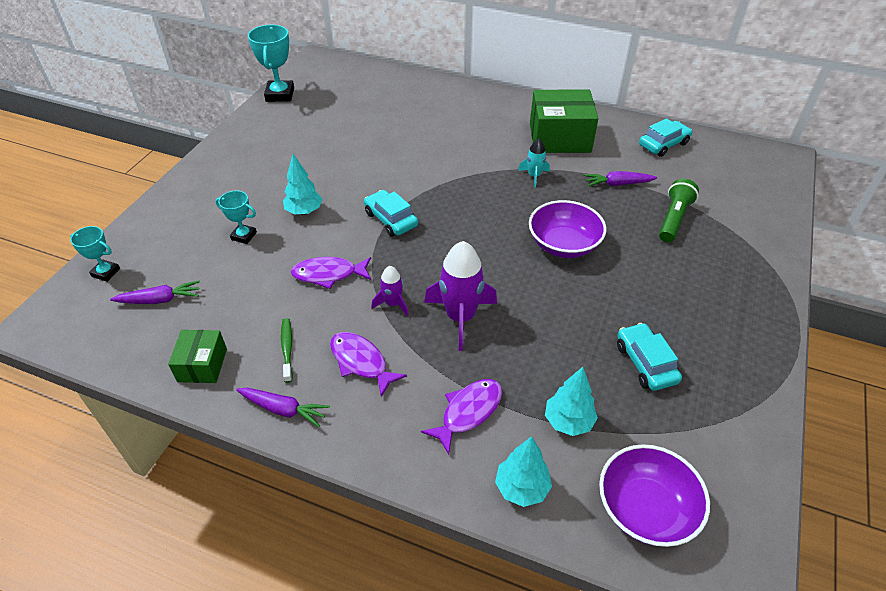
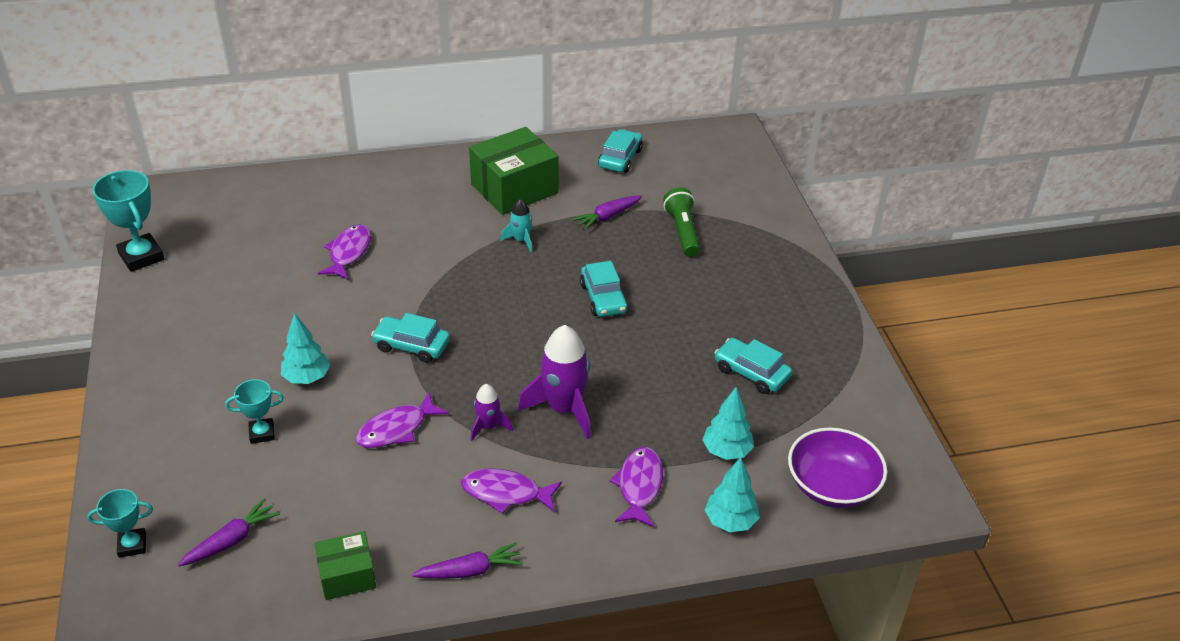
camera: 35 degrees left, 5 degrees down
(202, 365) = (347, 575): green box -> green box turned 75 degrees counterclockwise
(287, 349) = (421, 517): green toothbrush -> none
(405, 139) = (349, 252): none -> purple fish
(563, 244) = (603, 298): purple bowl -> turquoise car

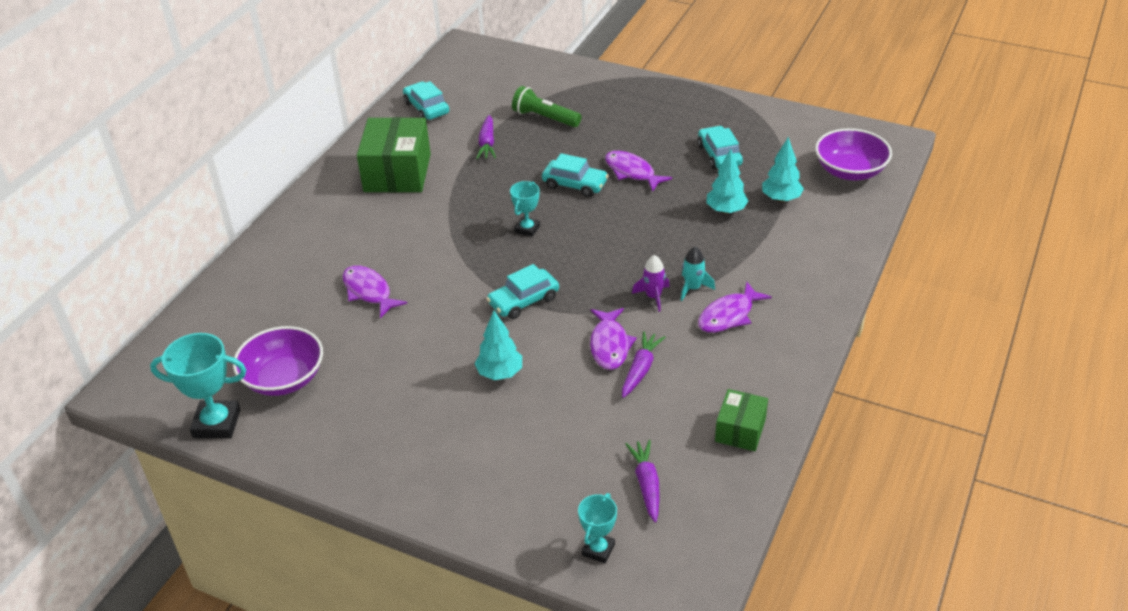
camera: 50 degrees left, 0 degrees up
(213, 263) = (284, 378): none -> purple bowl
(262, 433) = (540, 424): turquoise trophy -> turquoise trophy (527, 229)
(469, 571) = (788, 364): purple carrot -> purple carrot (640, 370)
(521, 240) = (464, 195): turquoise rocket -> turquoise rocket (692, 288)
(563, 409) = (671, 252): purple rocket -> none
(639, 486) = (778, 250): purple fish -> purple fish (632, 172)
(730, 521) = (844, 226): turquoise tree -> turquoise tree (726, 210)
(751, 373) = (719, 155): turquoise car -> turquoise car turned 90 degrees clockwise

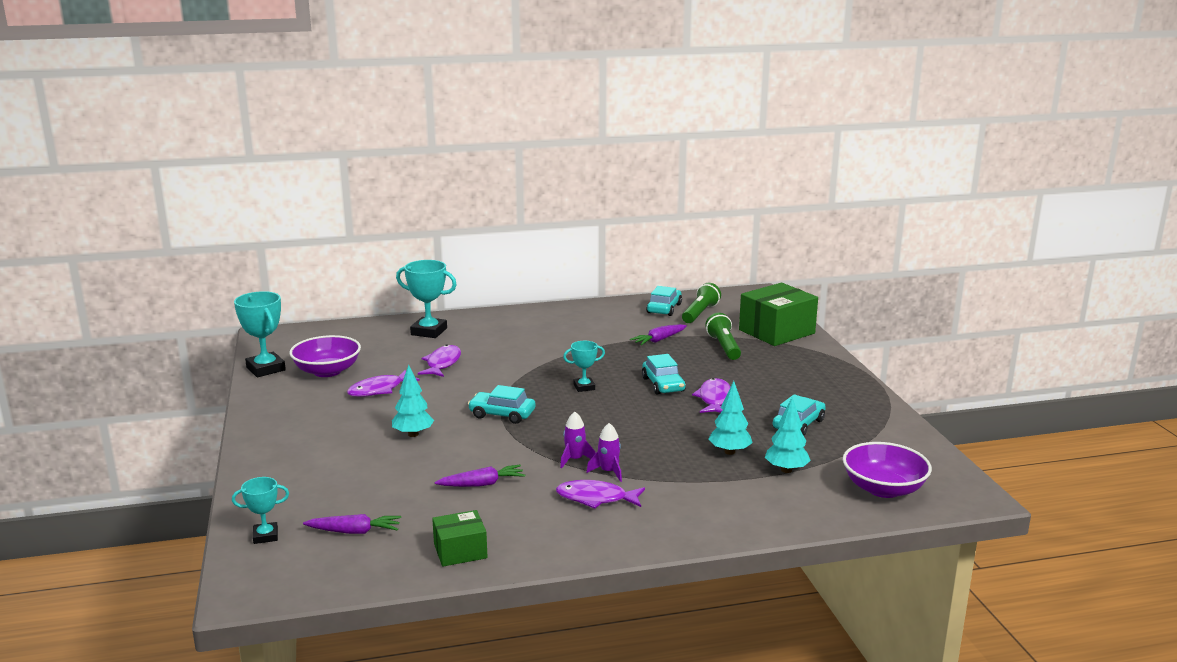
camera: 50 degrees right, 20 degrees down
(280, 269) = (429, 331): none -> turquoise trophy
(397, 173) = (578, 326): green box -> green box (776, 331)
(463, 95) = (700, 313): none -> green flashlight
(610, 345) = (494, 462): purple fish -> purple fish (379, 390)
(646, 485) = (354, 531): purple carrot -> purple carrot turned 45 degrees clockwise
(692, 288) = (608, 472): turquoise rocket -> purple rocket

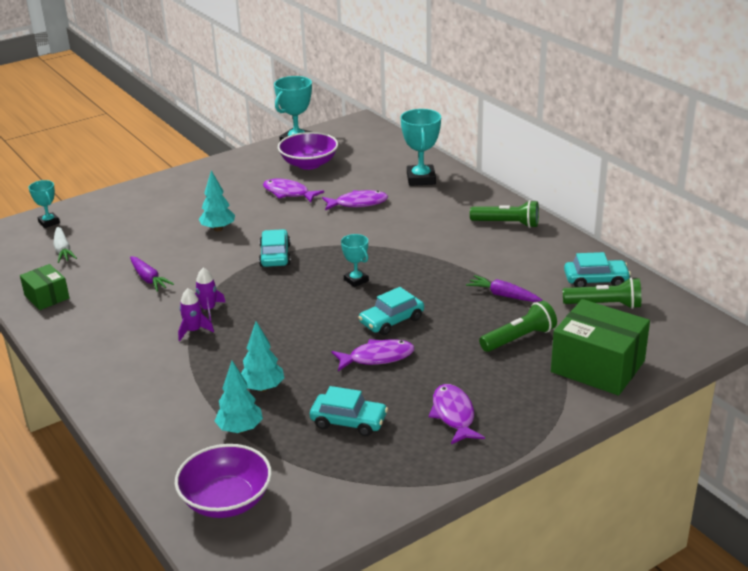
camera: 70 degrees right, 10 degrees up
(354, 531) = (63, 250): purple carrot -> white carrot
(549, 317) = (507, 224): none -> green flashlight
(596, 498) = (144, 335): purple fish -> purple fish (453, 415)

